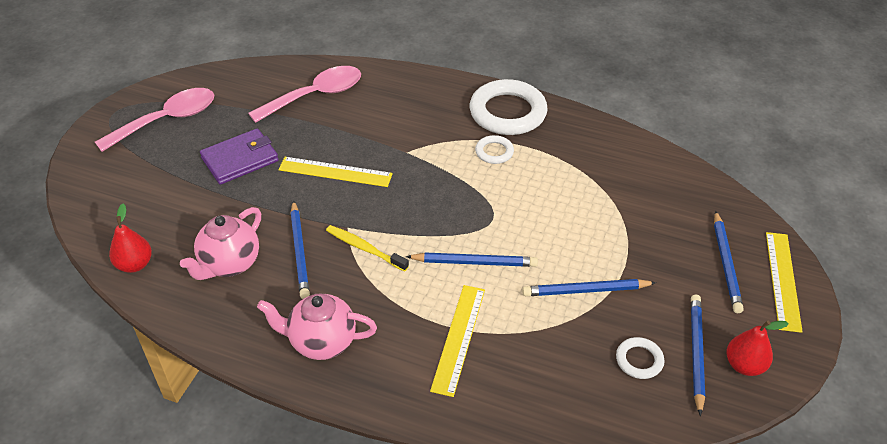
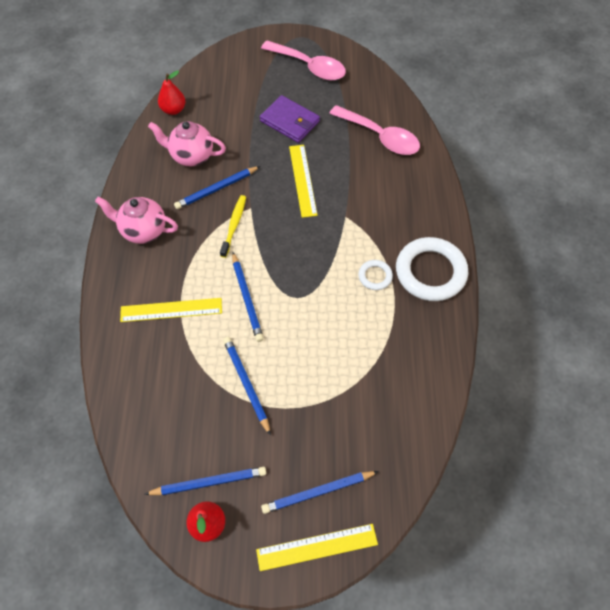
camera: 70 degrees right, 15 degrees up
(321, 342) = (143, 231): pink teapot -> pink teapot turned 60 degrees counterclockwise
(639, 360) = (188, 439): white ring -> none

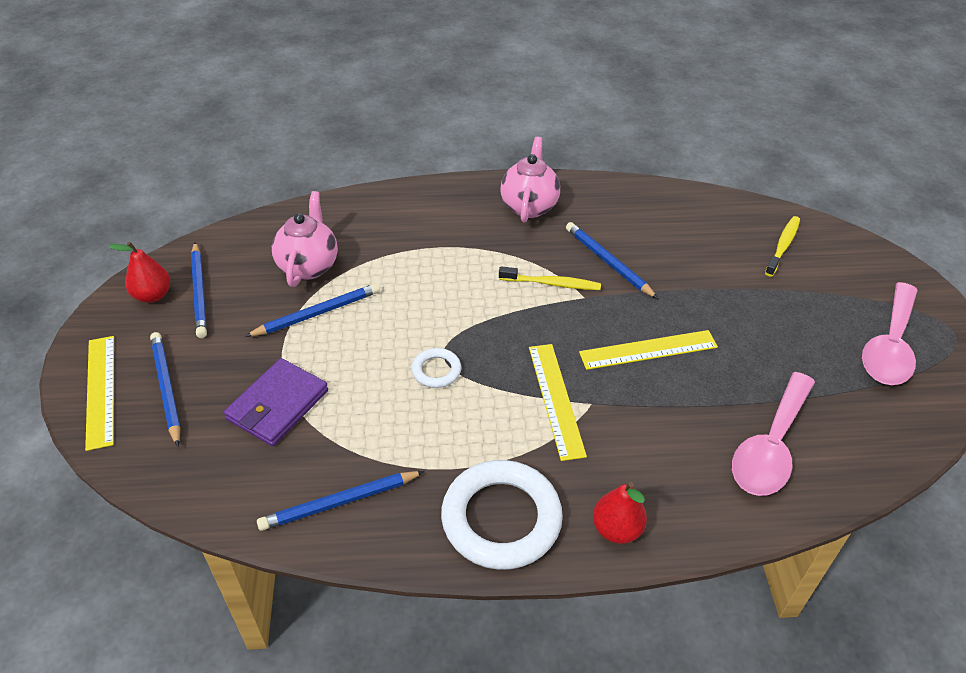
camera: 85 degrees right, 15 degrees down
(171, 310) = (419, 241): yellow ruler -> yellow ruler (555, 399)
(173, 110) = (732, 210): red pear -> red pear (616, 529)
(191, 156) = (657, 234): pink teapot -> pink teapot (308, 266)
(215, 92) = (783, 246): none -> yellow toothbrush
(247, 298) = (438, 305): blue pencil -> blue pencil (339, 502)
(290, 121) = (759, 329): purple wallet -> purple wallet (278, 405)
(375, 276) = (485, 443): white ring -> white ring (436, 371)

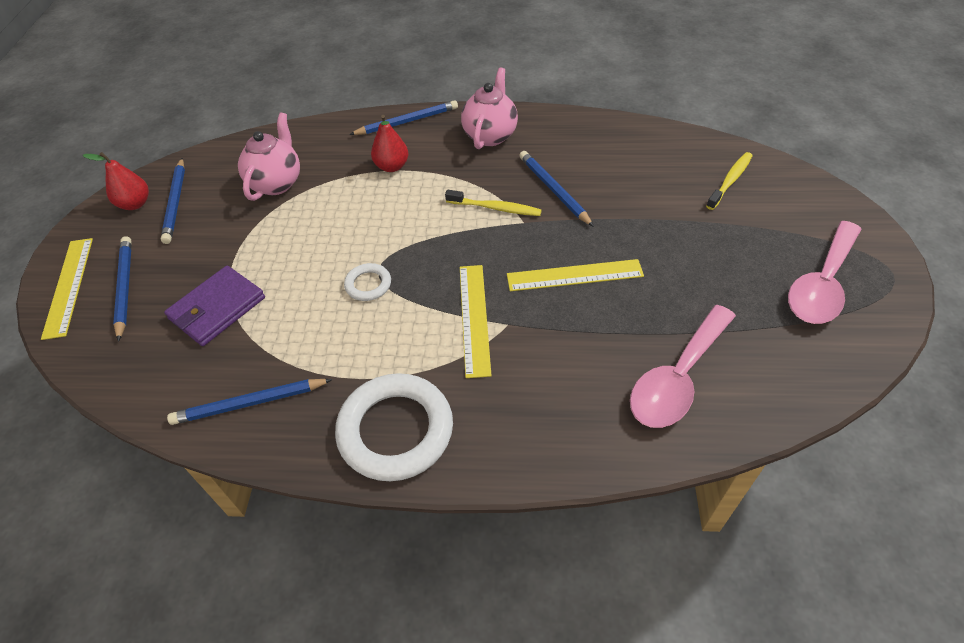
camera: 10 degrees right, 5 degrees up
(317, 313) = (273, 226): blue pencil -> blue pencil (407, 121)
(616, 529) = (505, 449): red pear -> red pear (392, 166)

